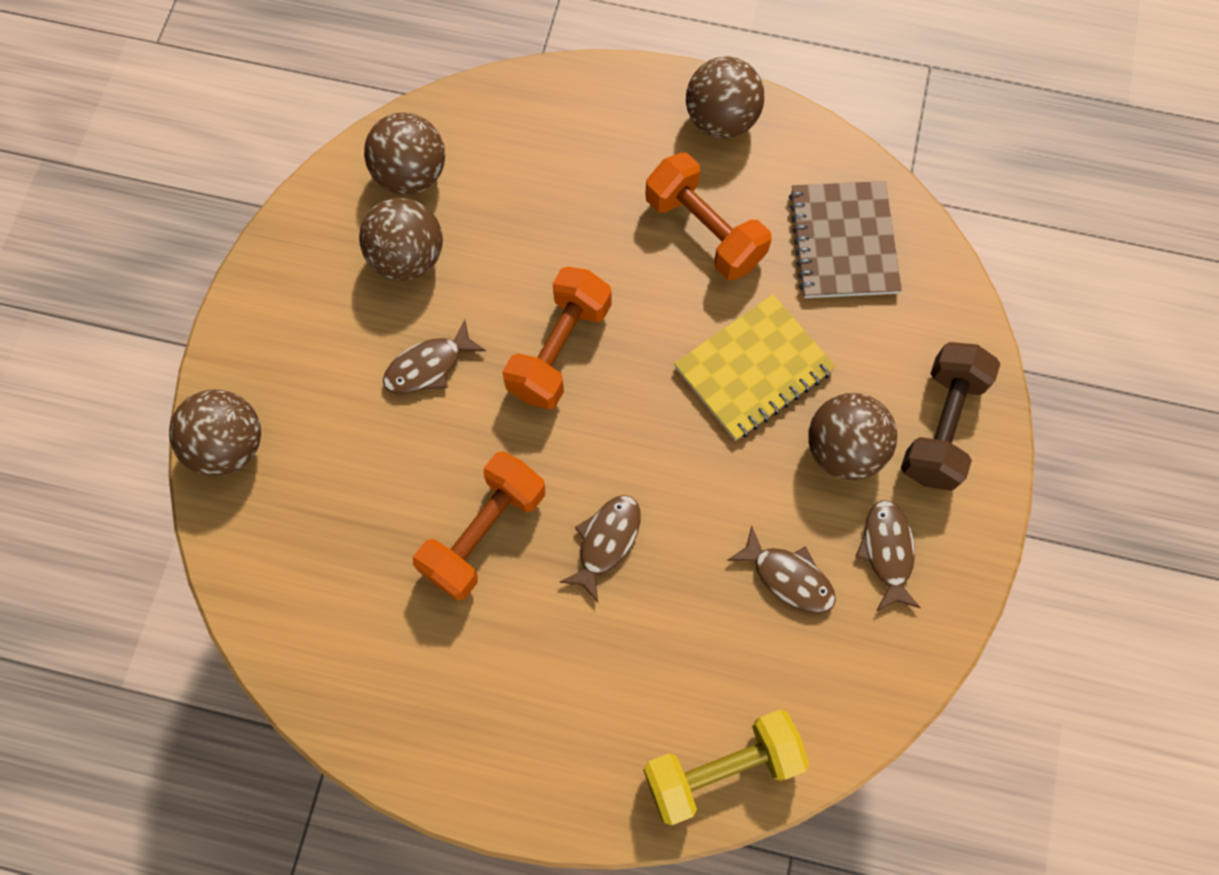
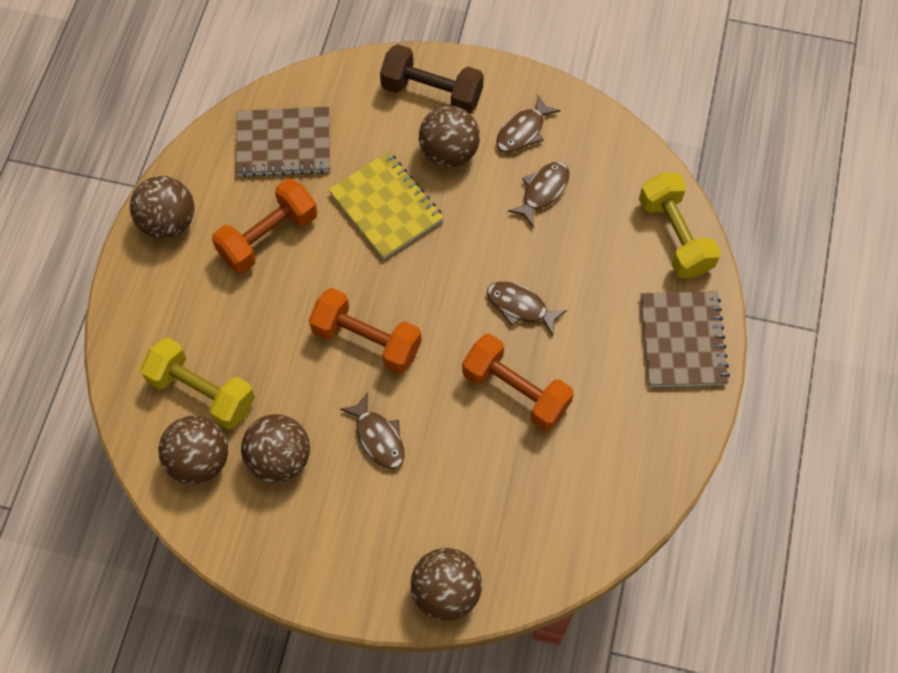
camera: 90 degrees left, 5 degrees down
(495, 172) = (202, 392): none -> yellow dumbbell
(553, 767) = (682, 340): none -> brown notebook
(887, 552) = (523, 131): brown fish -> brown fish turned 45 degrees counterclockwise

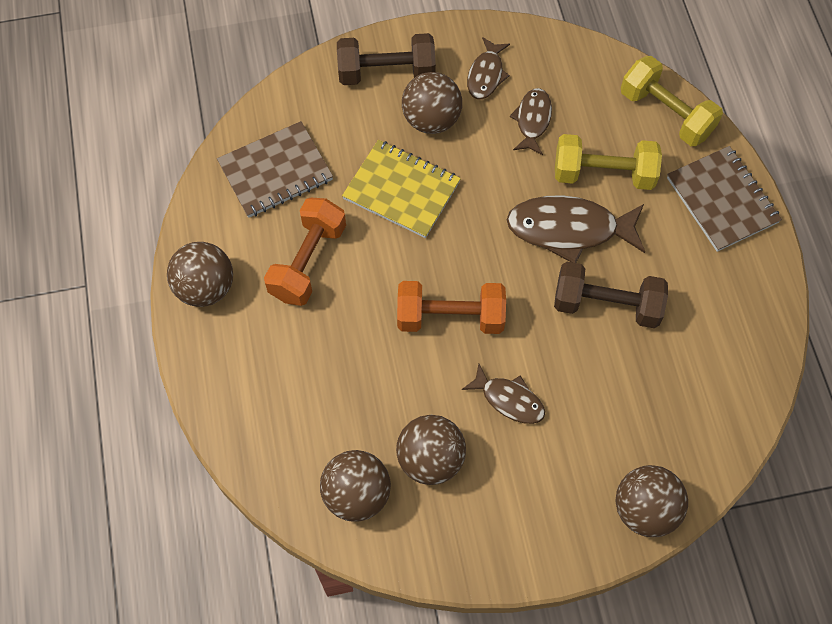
camera: 25 degrees left, 0 degrees up
(202, 392) = (324, 430): yellow dumbbell -> yellow dumbbell (603, 174)
(516, 391) = (606, 305): orange dumbbell -> brown dumbbell
(520, 307) = (569, 229): brown fish -> brown fish, size x1.73

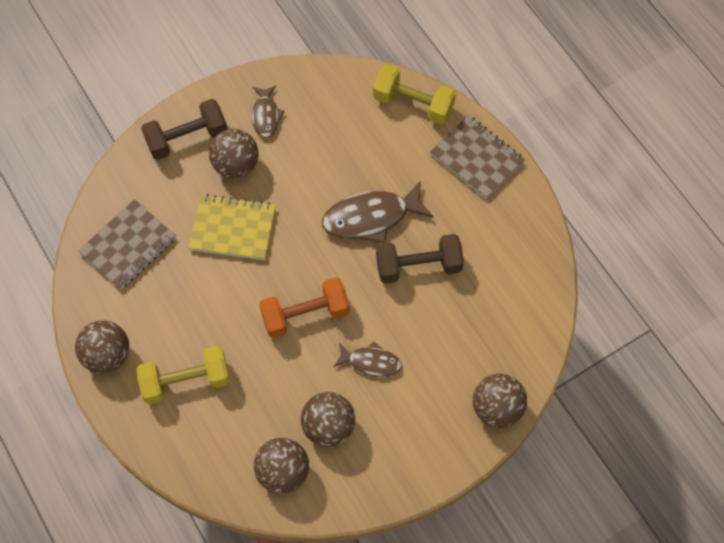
camera: 20 degrees left, 0 degrees up
(308, 262) = (180, 308): orange dumbbell -> none
(532, 120) = (314, 141): brown fish -> none
(603, 174) = (382, 166): yellow dumbbell -> yellow dumbbell (186, 381)

